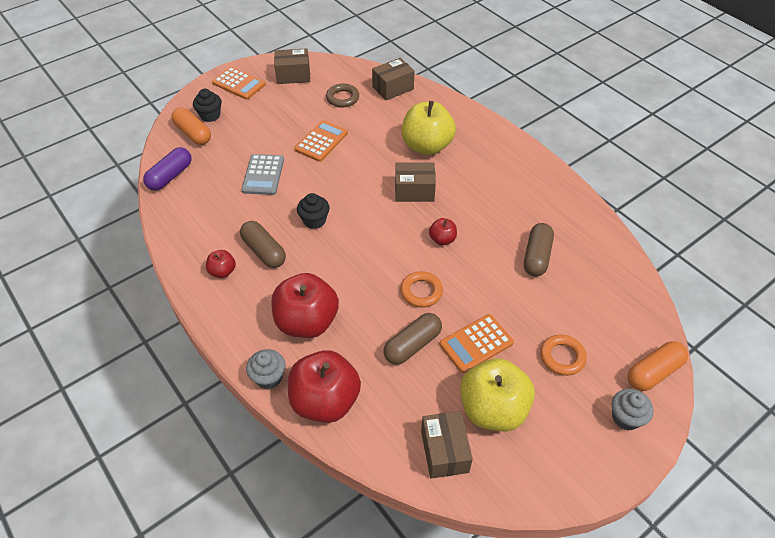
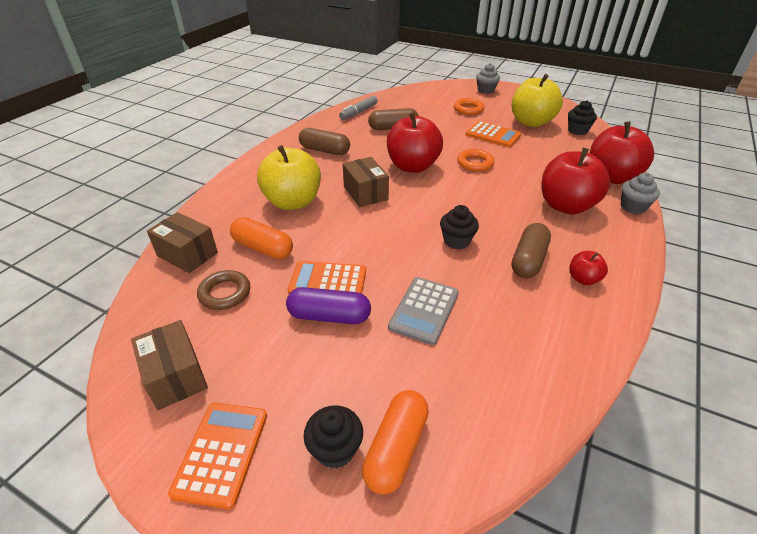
camera: 115 degrees left, 10 degrees down
(170, 176) = (507, 420): purple capsule -> purple capsule (329, 316)
(263, 175) = (424, 310): grey calculator -> grey calculator turned 135 degrees clockwise
(412, 345) = (524, 156): brown capsule -> brown capsule (325, 150)
(442, 239) = (412, 166): red apple -> red apple, size x2.14
(444, 451) = (577, 130): brown box -> black cupcake
(593, 240) = (358, 112): none -> grey marker
(653, 372) = (448, 87): orange capsule -> orange capsule (263, 248)

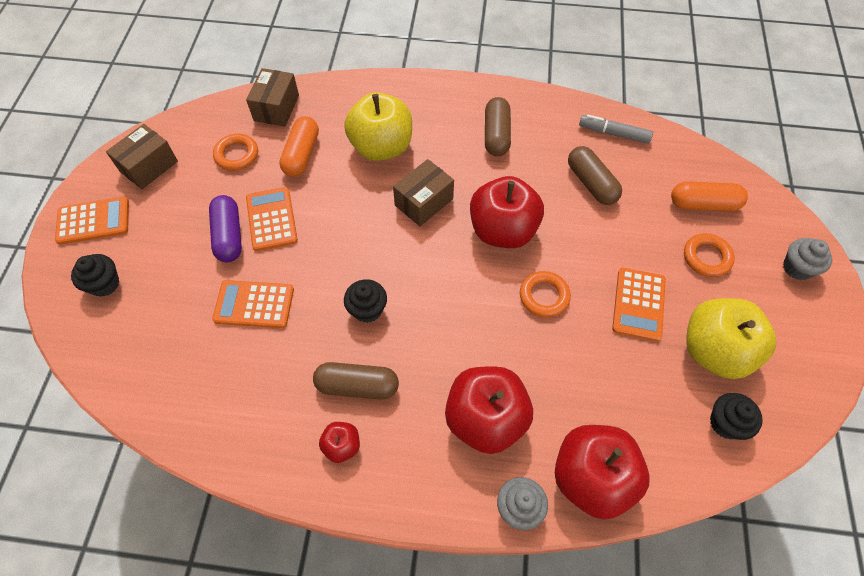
camera: 70 degrees right, 20 degrees up
(225, 293) = (237, 155): brown ring -> orange ring
(396, 448) = (110, 321): orange capsule -> orange capsule (703, 204)
(424, 310) = (254, 304): grey calculator -> orange calculator

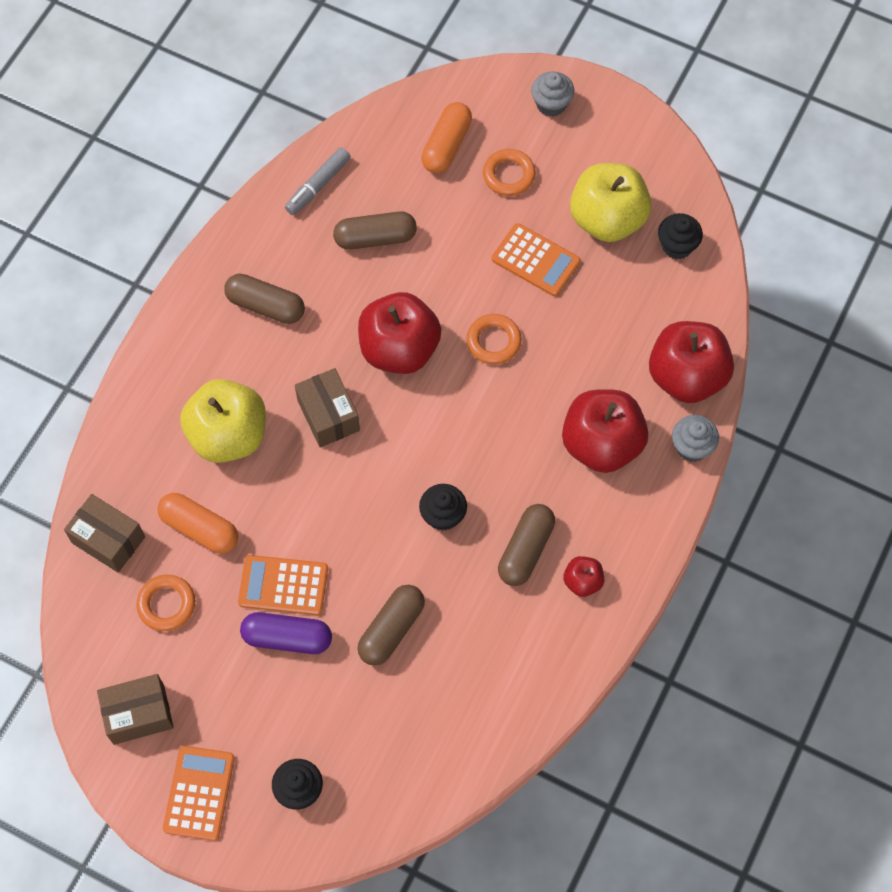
camera: 70 degrees left, 5 degrees up
(149, 166) = (138, 714): brown box -> brown box turned 75 degrees counterclockwise
(254, 304) = (391, 629): orange calculator -> brown capsule

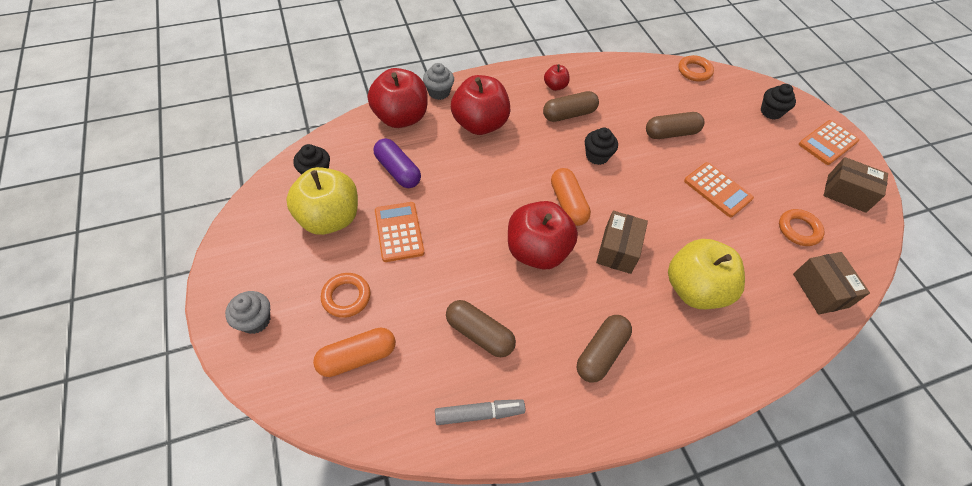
camera: 140 degrees left, 10 degrees down
(199, 528) = (751, 252): orange capsule -> orange capsule (568, 203)
(266, 306) = (601, 353): brown capsule -> brown capsule turned 60 degrees clockwise
(287, 638) = (733, 167): purple capsule -> purple capsule (398, 171)
(493, 341) = (477, 210): orange ring -> orange ring (694, 71)

